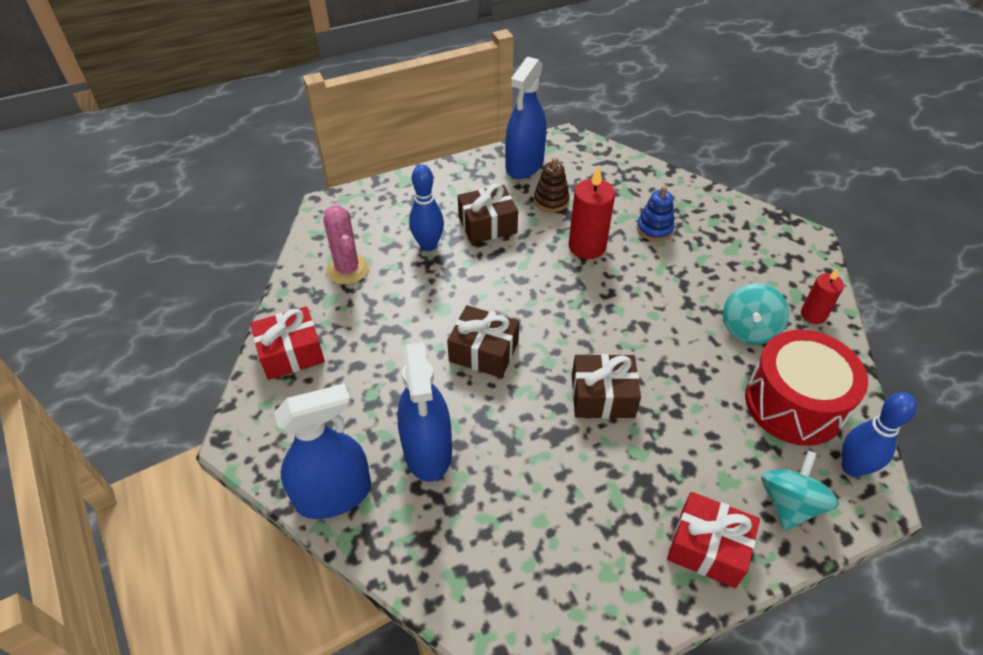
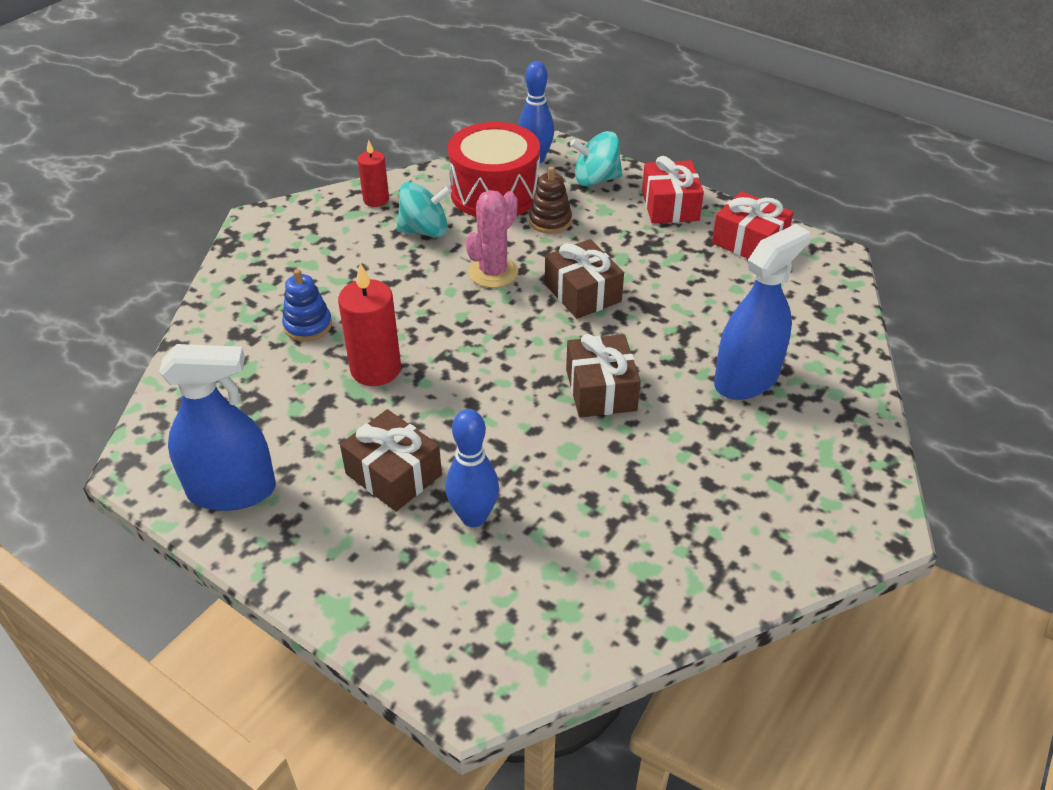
camera: 120 degrees left, 5 degrees down
(291, 353) = (750, 555): red gift -> red gift (749, 242)
(334, 495) = (851, 419): blue spray bottle -> none
(347, 269) = (581, 581): pink cactus -> pink cactus (493, 272)
(551, 200) = (303, 431): brown stacking toy -> brown stacking toy (550, 221)

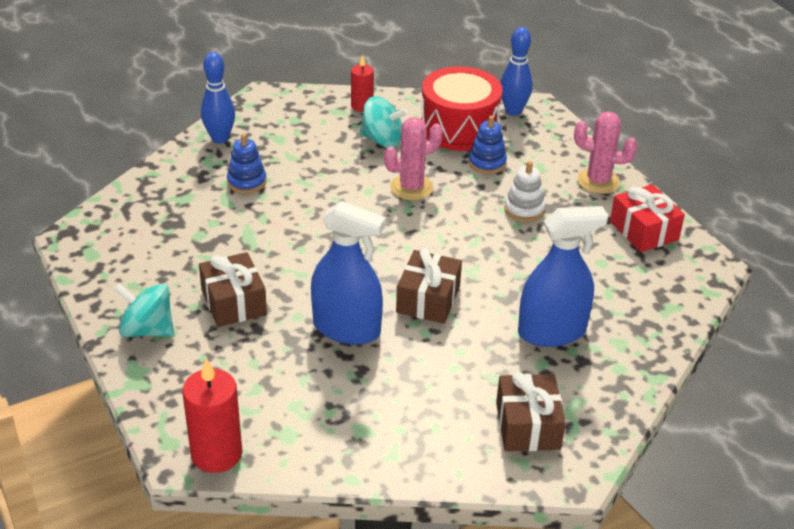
camera: 25 degrees right, 5 degrees down
(232, 490) = (120, 273): blue spray bottle -> blue spray bottle (346, 328)
(375, 369) = (272, 228): red candle -> red candle (216, 454)
(474, 517) = (268, 350): blue bowling pin -> blue bowling pin (220, 138)
(550, 221) = (487, 163): brown stacking toy -> blue stacking toy
(582, 293) = (470, 225): brown gift -> brown gift (527, 425)
(596, 179) = (551, 142): turquoise spinning top -> turquoise spinning top (147, 330)
(622, 258) = (524, 209): none -> white stacking toy
(670, 206) = (598, 181): red gift -> pink cactus

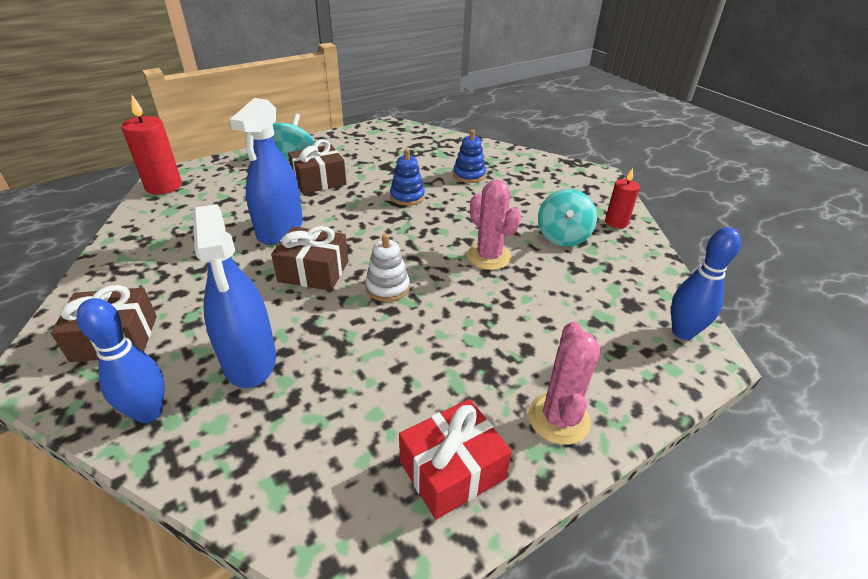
camera: 85 degrees right, 0 degrees up
(220, 138) = (523, 160): blue bowling pin -> blue bowling pin (149, 412)
(459, 128) = (616, 287): red drum -> none
(487, 163) = (555, 309): blue stacking toy -> blue stacking toy (407, 197)
(524, 209) = (472, 340): white stacking toy -> white stacking toy (387, 287)

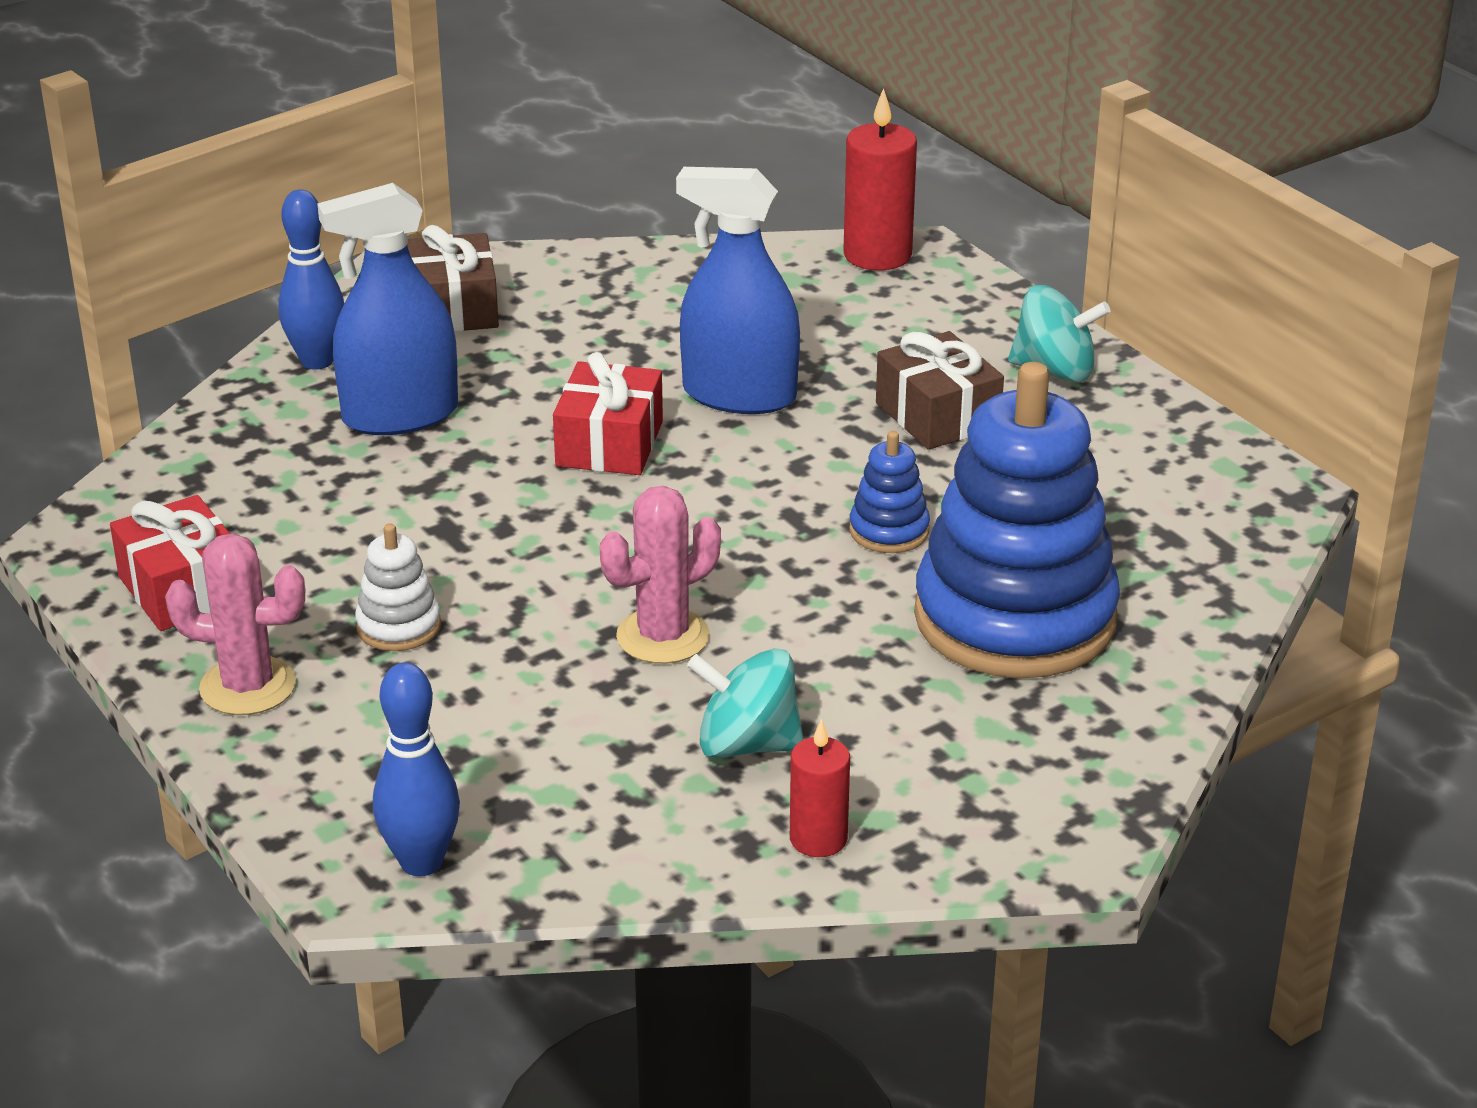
camera: 90 degrees right, 5 degrees down
(313, 271) = (609, 444): brown gift -> red gift
(387, 287) = (563, 521): white stacking toy -> white stacking toy (398, 626)
(469, 175) = (1015, 618): blue stacking toy -> blue stacking toy, size x2.41

